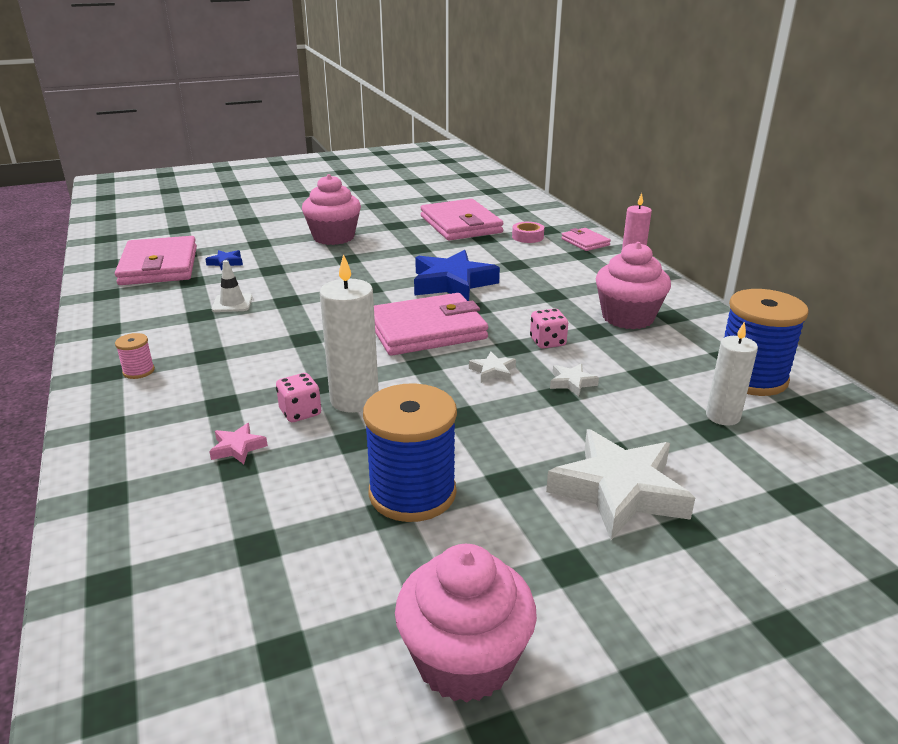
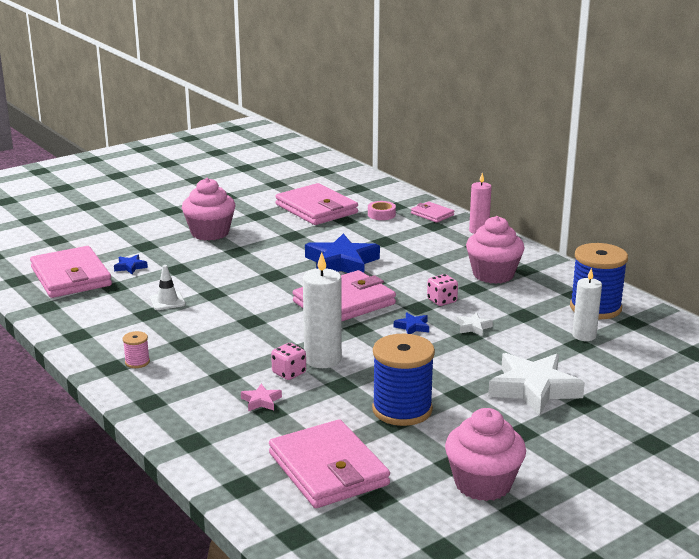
camera: 15 degrees left, 5 degrees down
(247, 579) = (328, 469): none -> pink wallet
(493, 371) = (412, 327): white star -> blue star

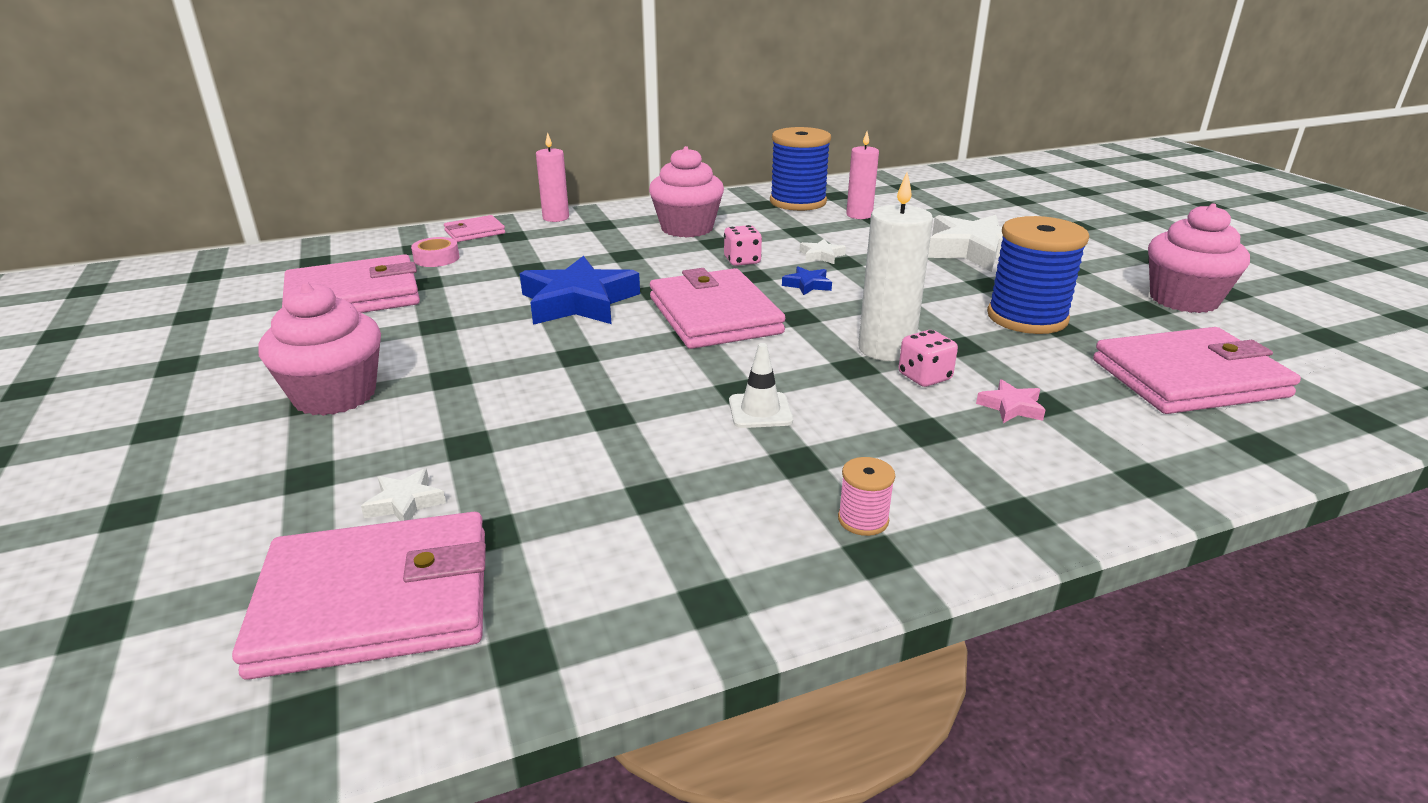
camera: 75 degrees left, 5 degrees up
(130, 267) = (405, 503): blue star -> white star
(167, 301) = (612, 466): white traffic cone -> white traffic cone (760, 411)
(584, 336) = (859, 215): white candle -> pink candle

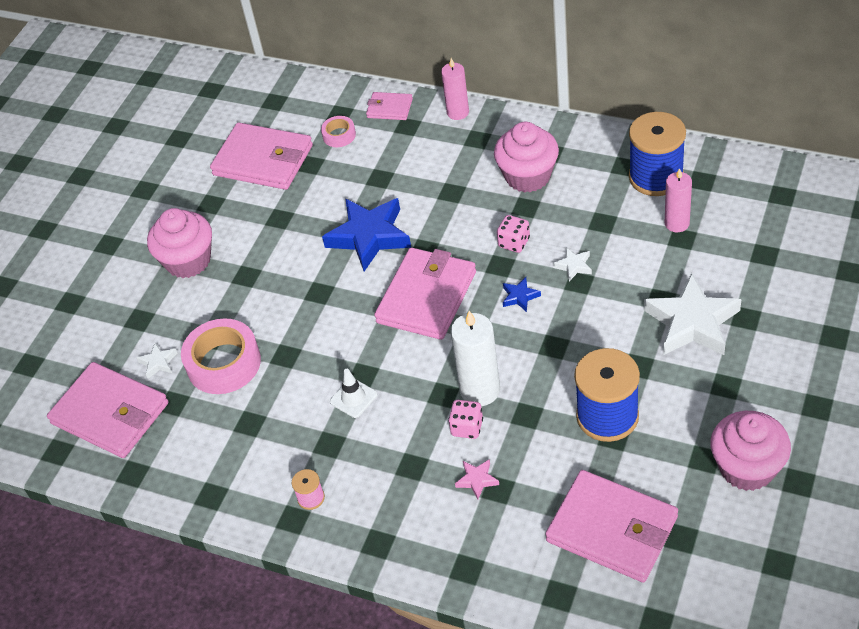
camera: 50 degrees right, 20 degrees up
(525, 458) = (223, 363): none -> pink tape

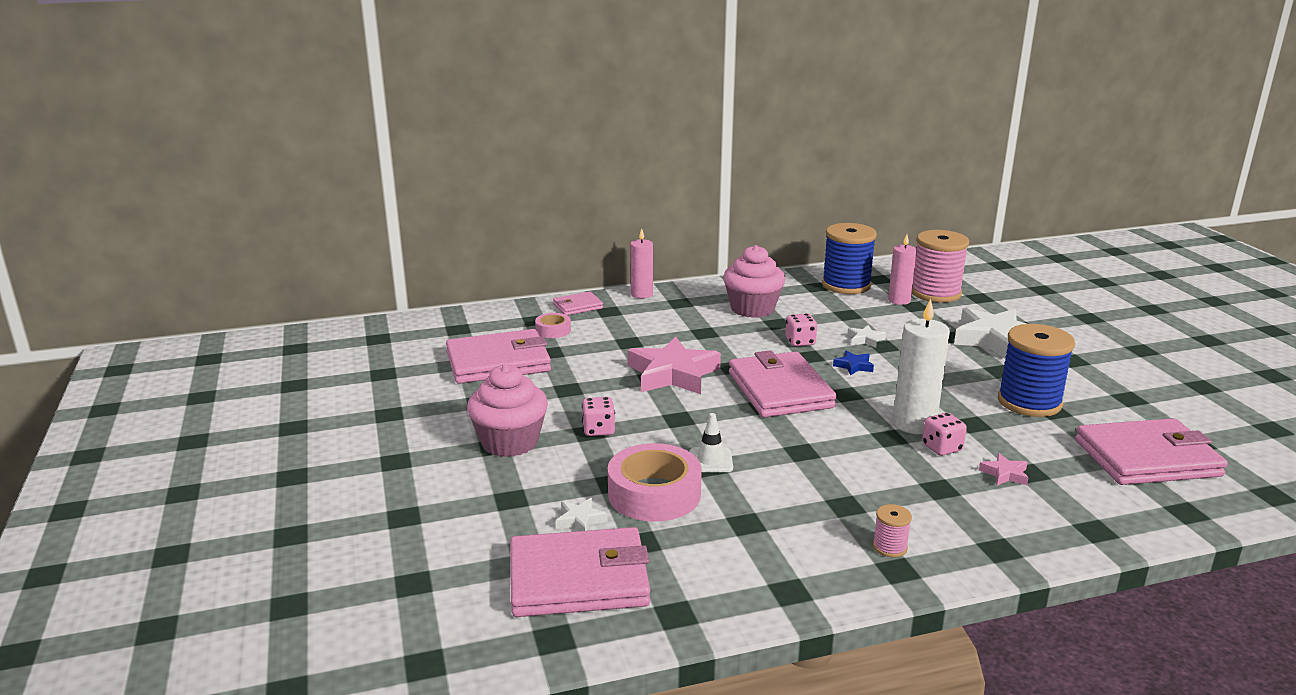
camera: 45 degrees left, 25 degrees down
(254, 277) = (598, 430): none -> pink dice
(353, 398) = (818, 468): white traffic cone -> white traffic cone (711, 460)
(369, 237) = (673, 374): blue star -> pink star
(728, 228) = (935, 293): none -> pink spool
(747, 468) = (1162, 392): pink cupcake -> none

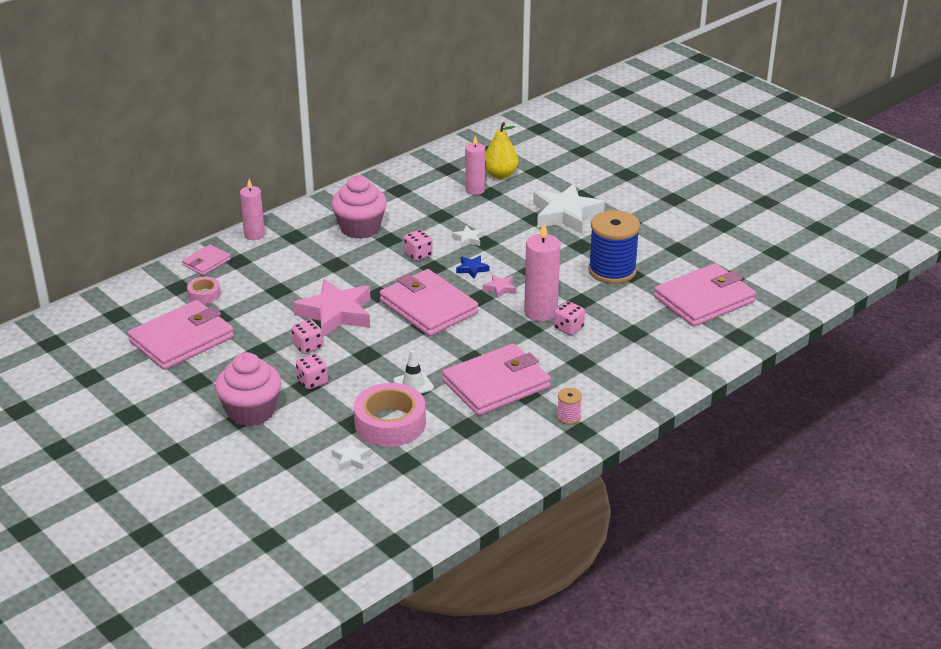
camera: 25 degrees left, 10 degrees up
(578, 579) = (380, 501): pink wallet -> pink wallet (496, 384)
(619, 397) = (308, 346): none -> pink dice
(846, 285) = (424, 182): blue spool -> none
(914, 424) = (540, 312): white candle -> pink candle
(935, 293) = (500, 175): pink spool -> yellow pear
(1005, 474) = (618, 338): pink star -> pink star (500, 288)

